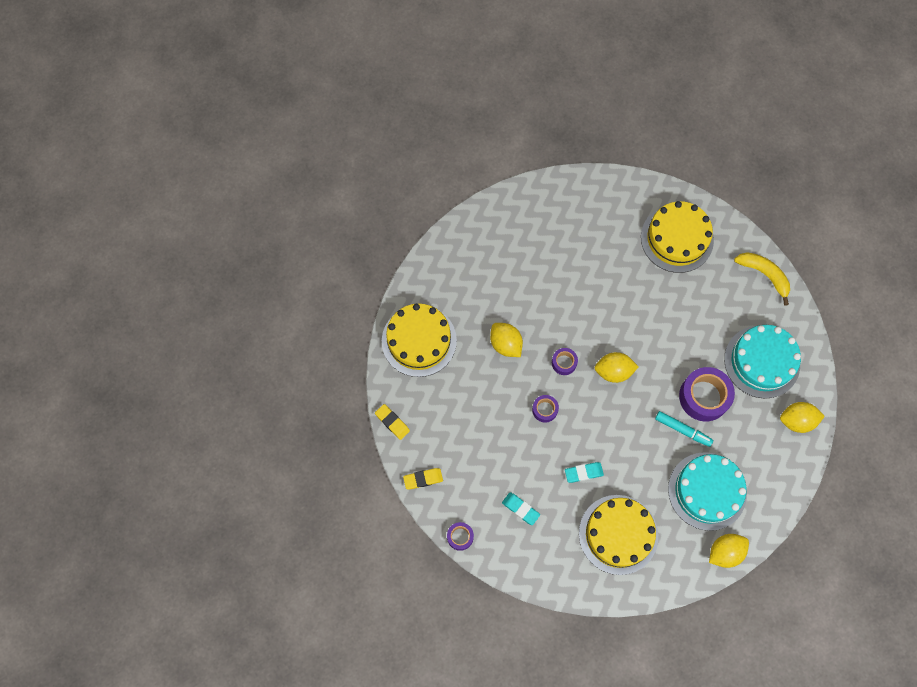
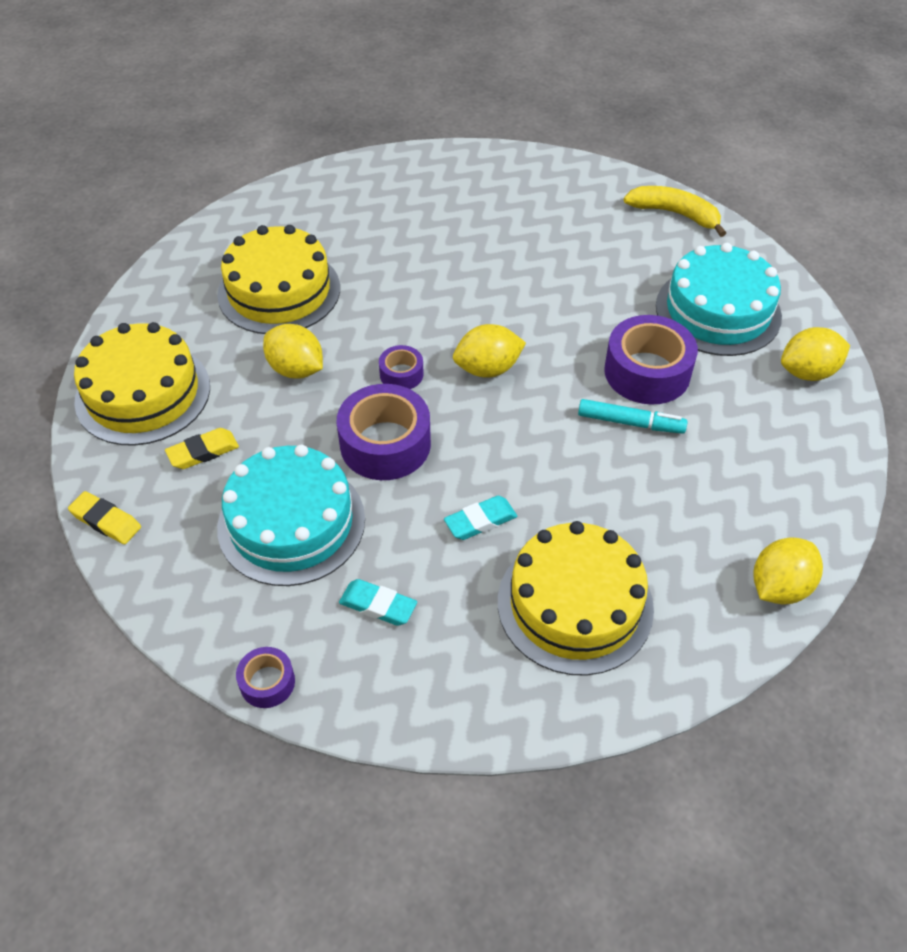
camera: 15 degrees left, 20 degrees down
(423, 479) = (177, 599): yellow eraser -> yellow eraser (203, 452)
(544, 410) = (385, 444): purple tape -> purple tape, size x1.96
(677, 238) = (531, 198): yellow cake -> yellow cake (279, 291)
(707, 491) = (707, 500): turquoise cake -> turquoise cake (291, 523)

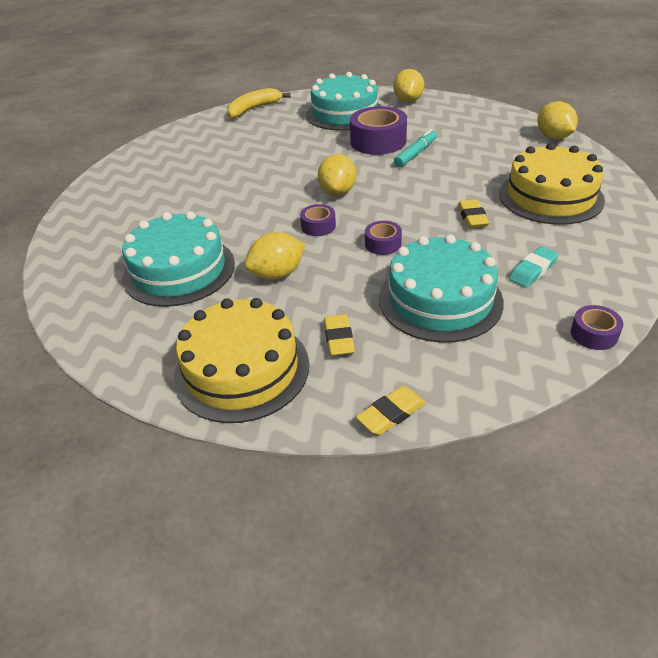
camera: 65 degrees left, 10 degrees down
(279, 291) = (179, 270): yellow cake -> turquoise cake
(385, 444) = (383, 244): purple tape -> purple tape, size x0.51
(480, 521) = (472, 217): turquoise eraser -> yellow eraser

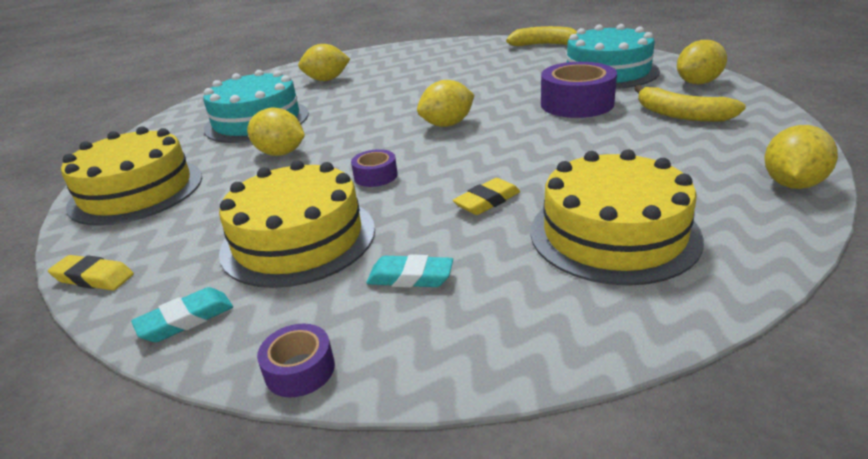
camera: 55 degrees right, 10 degrees down
(140, 211) = (327, 80): none -> yellow lemon
(318, 226) = (375, 139): purple tape -> none
(339, 338) = (199, 213): yellow eraser -> none
(416, 154) = (583, 127): turquoise marker -> none
(440, 300) = (298, 239): turquoise cake -> yellow cake
(443, 123) = (681, 115): none -> yellow banana
(501, 371) = (186, 320): none -> turquoise eraser

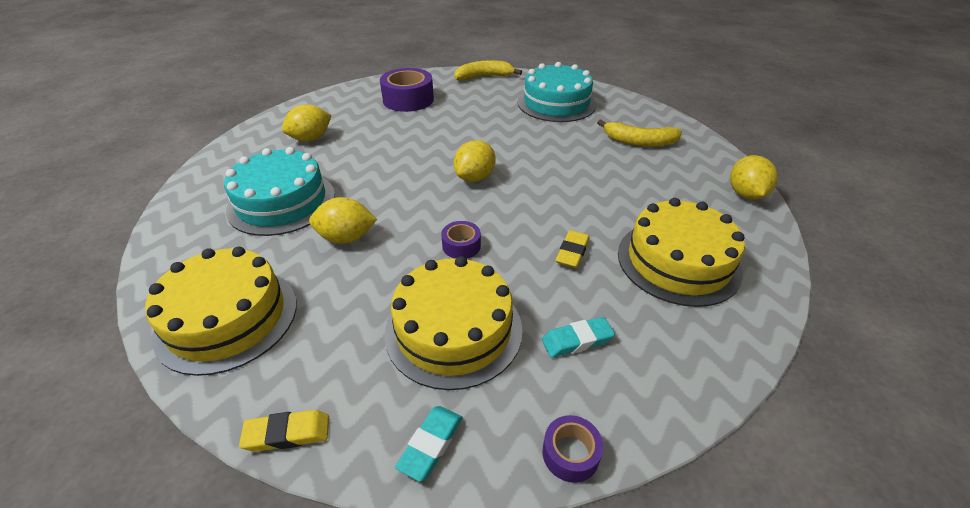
camera: 30 degrees left, 10 degrees up
(577, 103) = (559, 140): purple tape -> purple tape (408, 99)
(698, 83) = (627, 108): yellow lemon -> none

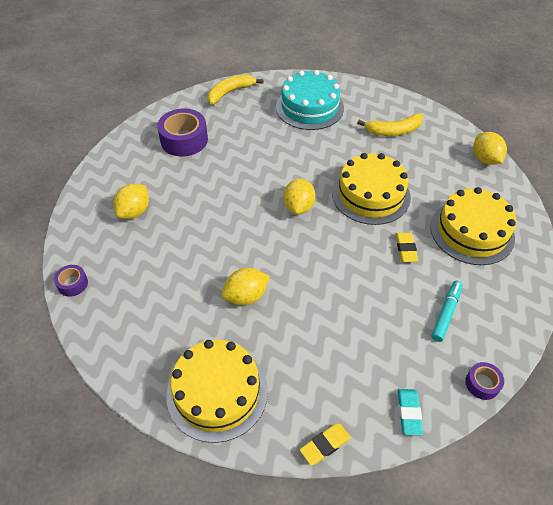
camera: 25 degrees left, 10 degrees up
(282, 202) = (168, 283): turquoise cake -> none
(453, 330) = (371, 337): yellow cake -> yellow cake (371, 195)
(461, 246) = (331, 271): purple tape -> purple tape (73, 284)
(577, 340) = (446, 313): turquoise eraser -> turquoise marker

